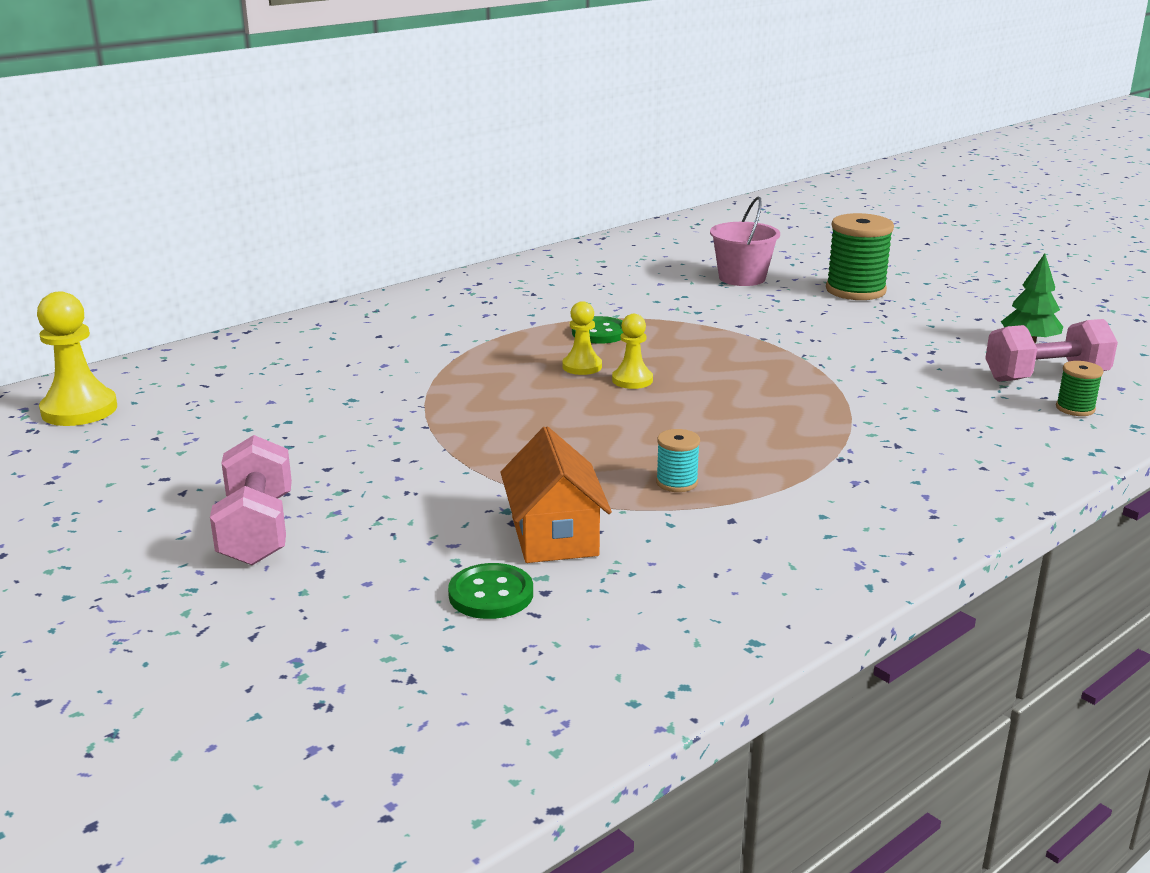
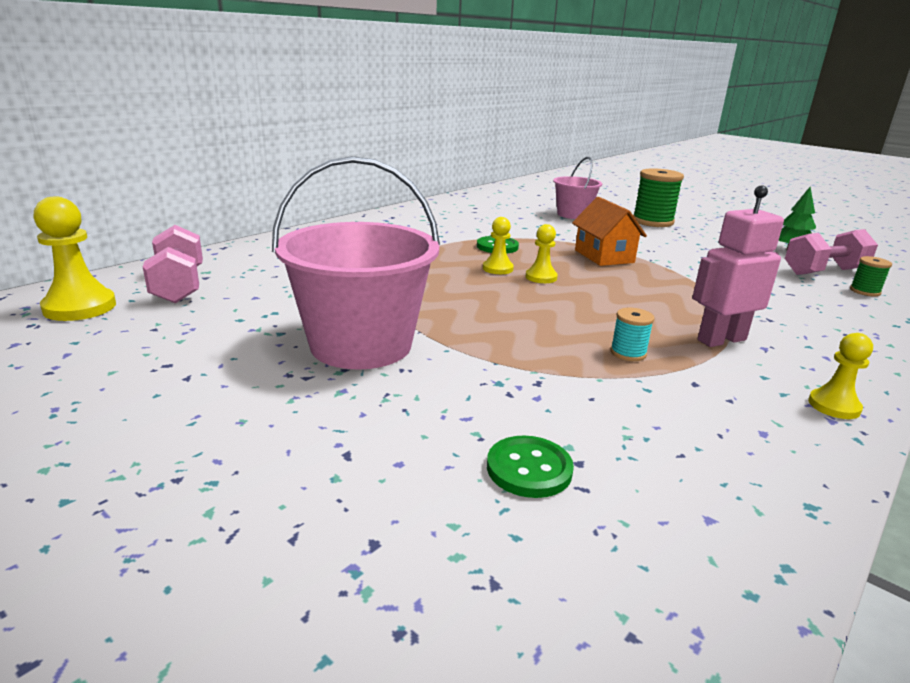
camera: 10 degrees left, 0 degrees up
(257, 530) = (270, 412): pink dumbbell -> pink dumbbell (179, 286)
(372, 463) = (361, 345): none -> pink bucket
(555, 536) = (556, 405): orange house -> orange house (604, 256)
(807, 470) = (721, 340): none -> pink robot
(876, 551) = (834, 406): none -> yellow pawn

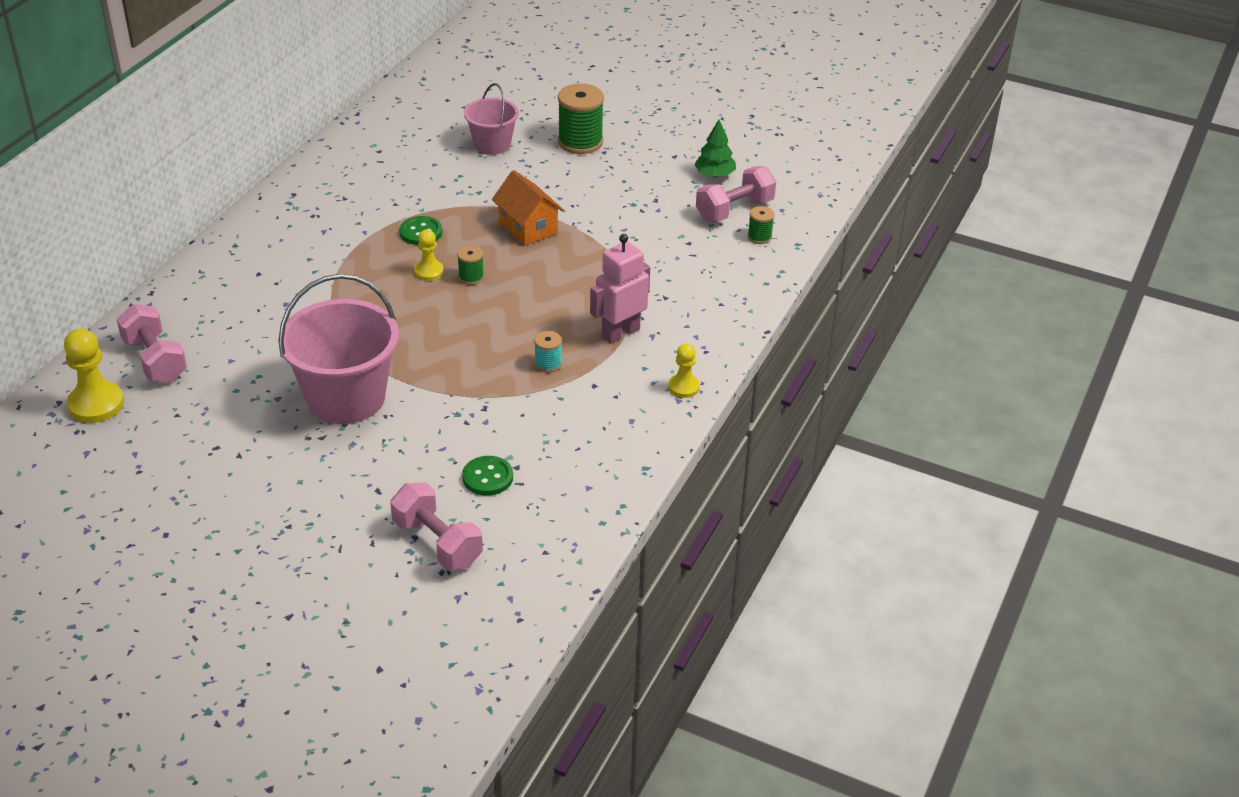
camera: 15 degrees left, 15 degrees up
(412, 564) = (437, 543): none -> pink dumbbell
(541, 277) = (471, 277): yellow pawn -> green spool

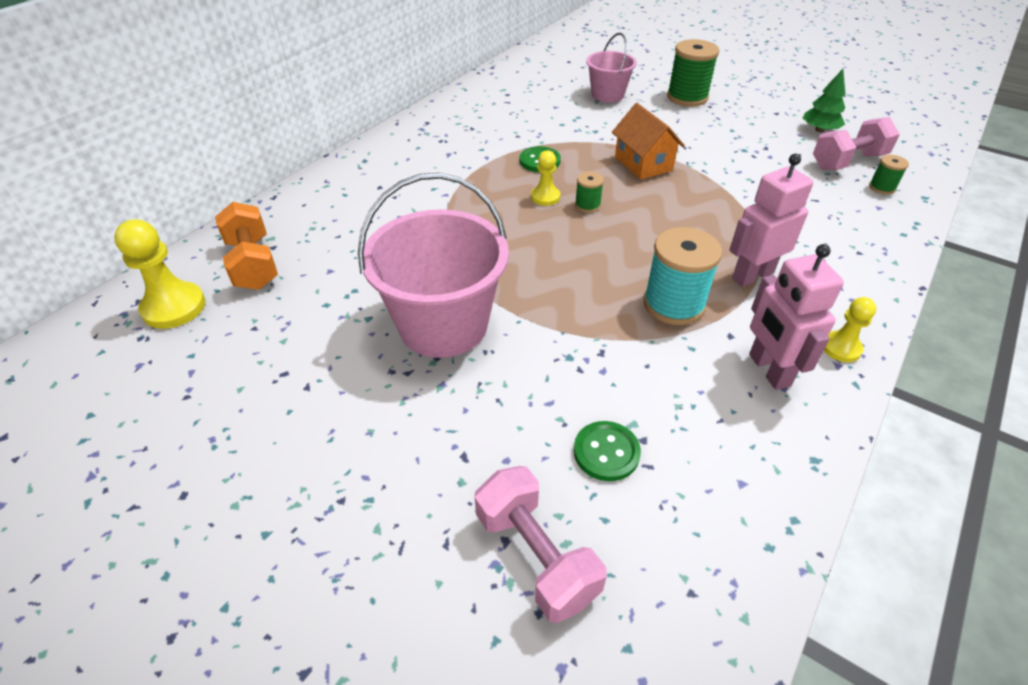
camera: 10 degrees right, 5 degrees up
(155, 360) = (253, 264): pink dumbbell -> orange dumbbell
(548, 364) = (673, 304): turquoise spool -> turquoise spool, size x1.99
(621, 409) = (768, 370): none -> pink robot

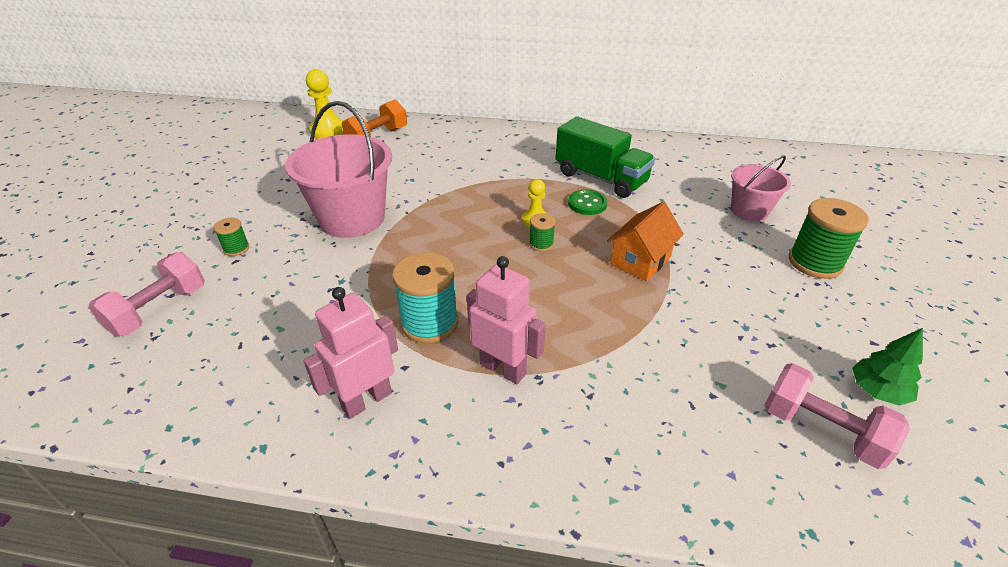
camera: 65 degrees right, 5 degrees down
(502, 140) = (600, 178): none -> green truck
(606, 452) = (249, 321): green button -> none
(841, 348) = (420, 454): yellow pawn -> none
(881, 187) = (787, 475): green spool -> green spool (236, 248)

